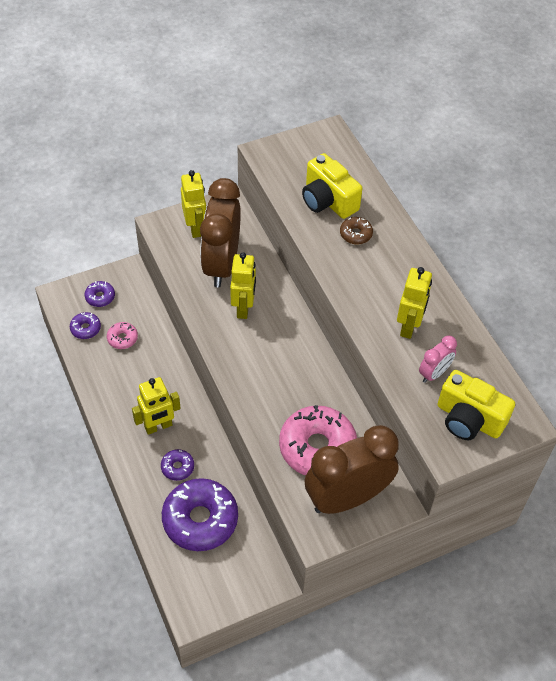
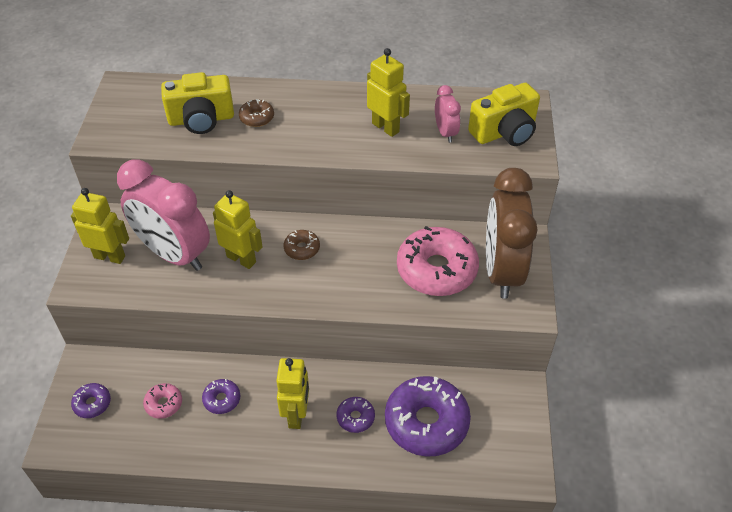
camera: 60 degrees left, 5 degrees down
(85, 328) = (123, 435): purple donut -> purple donut (222, 399)
(221, 264) = (174, 254): brown clock -> pink clock
(279, 342) = (302, 249): none -> brown donut

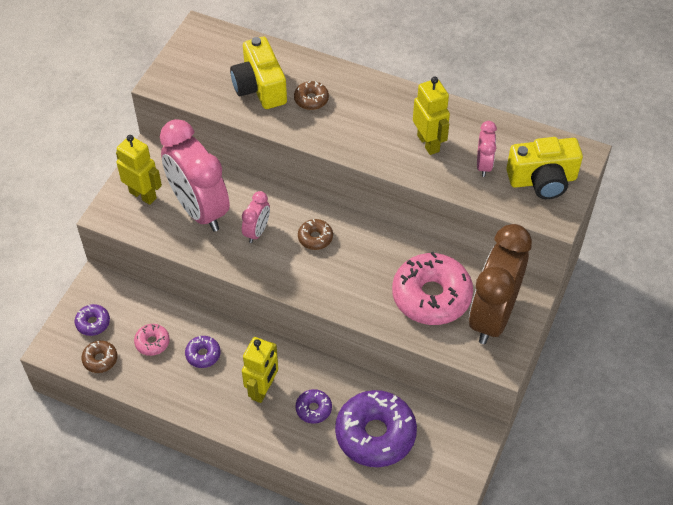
camera: 20 degrees right, 5 degrees up
(113, 439) = (100, 359): none -> brown donut
(201, 119) = (260, 87): yellow camera -> yellow camera turned 60 degrees clockwise
(241, 259) = (257, 232): yellow robot -> pink clock

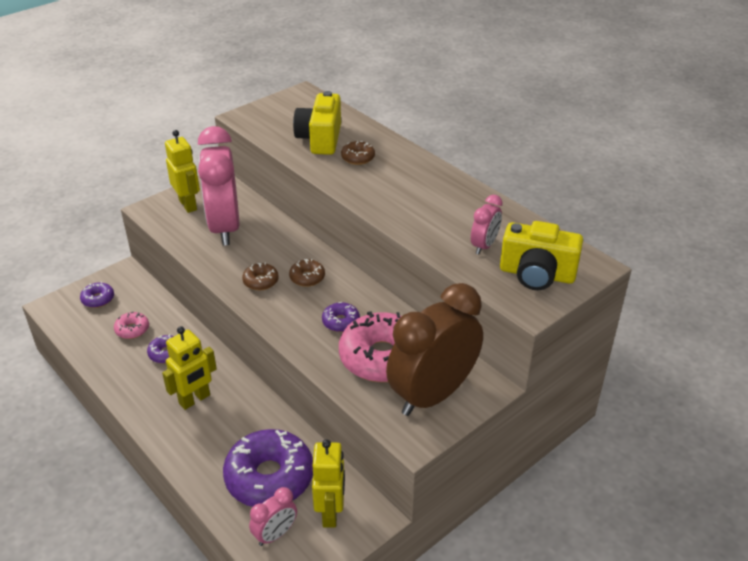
camera: 25 degrees right, 15 degrees down
(100, 359) = (81, 327): brown donut -> brown donut (261, 281)
(257, 232) = (260, 257): pink clock -> pink clock (275, 534)
(313, 409) = (228, 433): purple donut -> purple donut (341, 322)
(428, 143) = (441, 215): yellow robot -> yellow robot (331, 513)

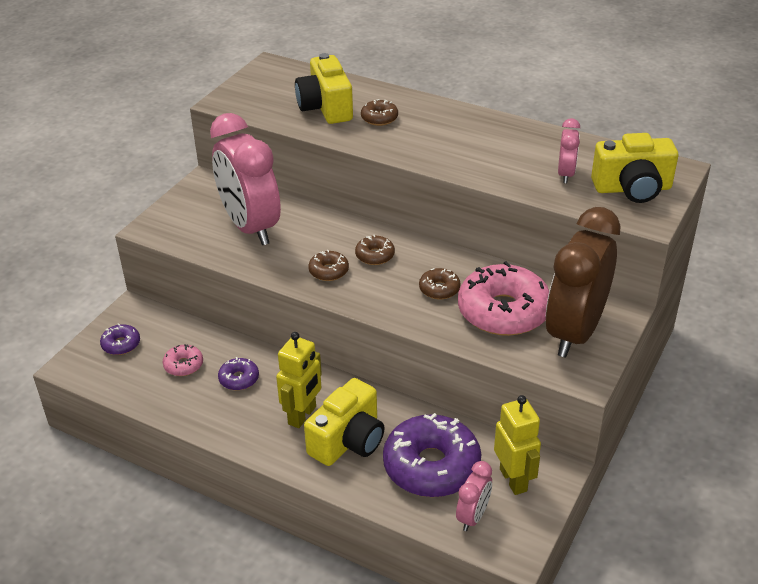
camera: 20 degrees left, 0 degrees up
(188, 205) = (192, 213): yellow robot -> none
(216, 433) = (348, 441): none -> yellow camera
(341, 322) = (439, 289): purple donut -> brown donut

